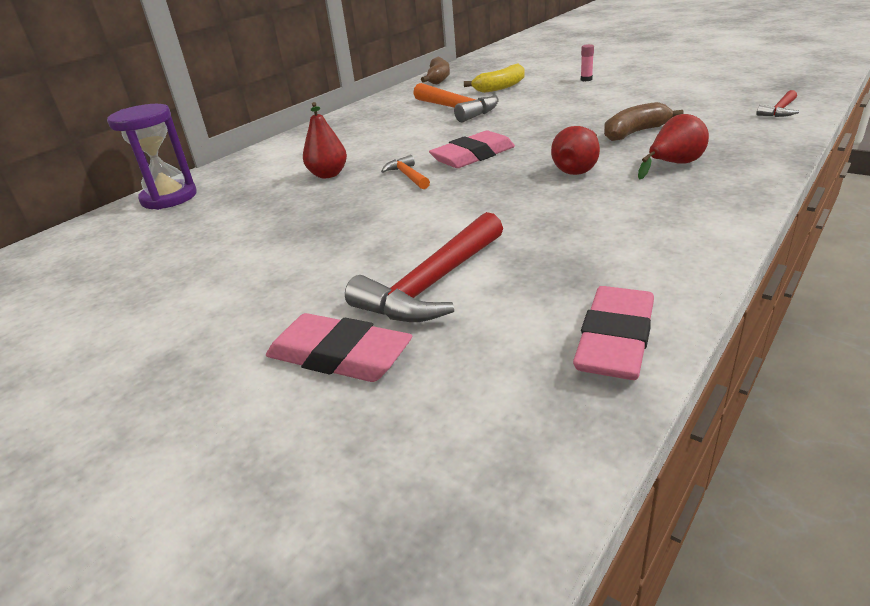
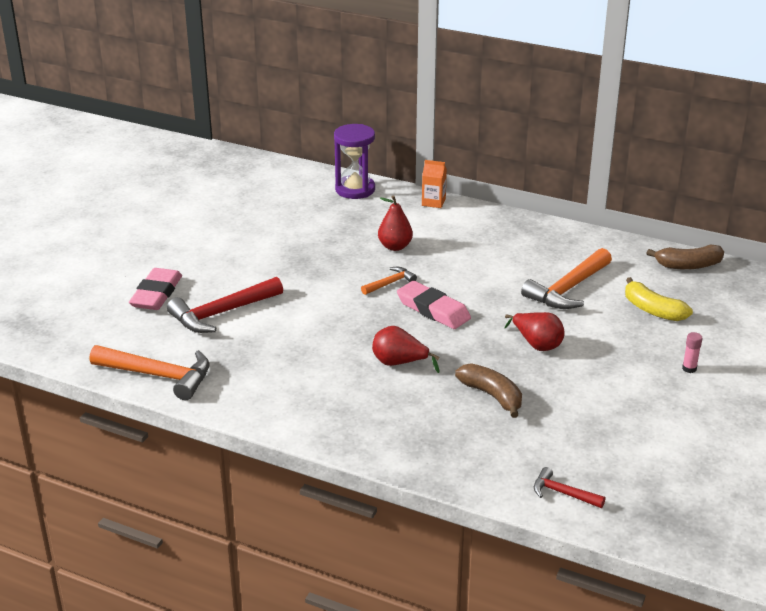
camera: 75 degrees right, 0 degrees up
(248, 158) = (433, 202): none -> orange carton
(432, 284) = (222, 313): red hammer -> red hammer turned 60 degrees counterclockwise
(615, 340) = (159, 376): pink eraser -> orange hammer
(674, 165) = (407, 412): red pear -> red pear (536, 344)

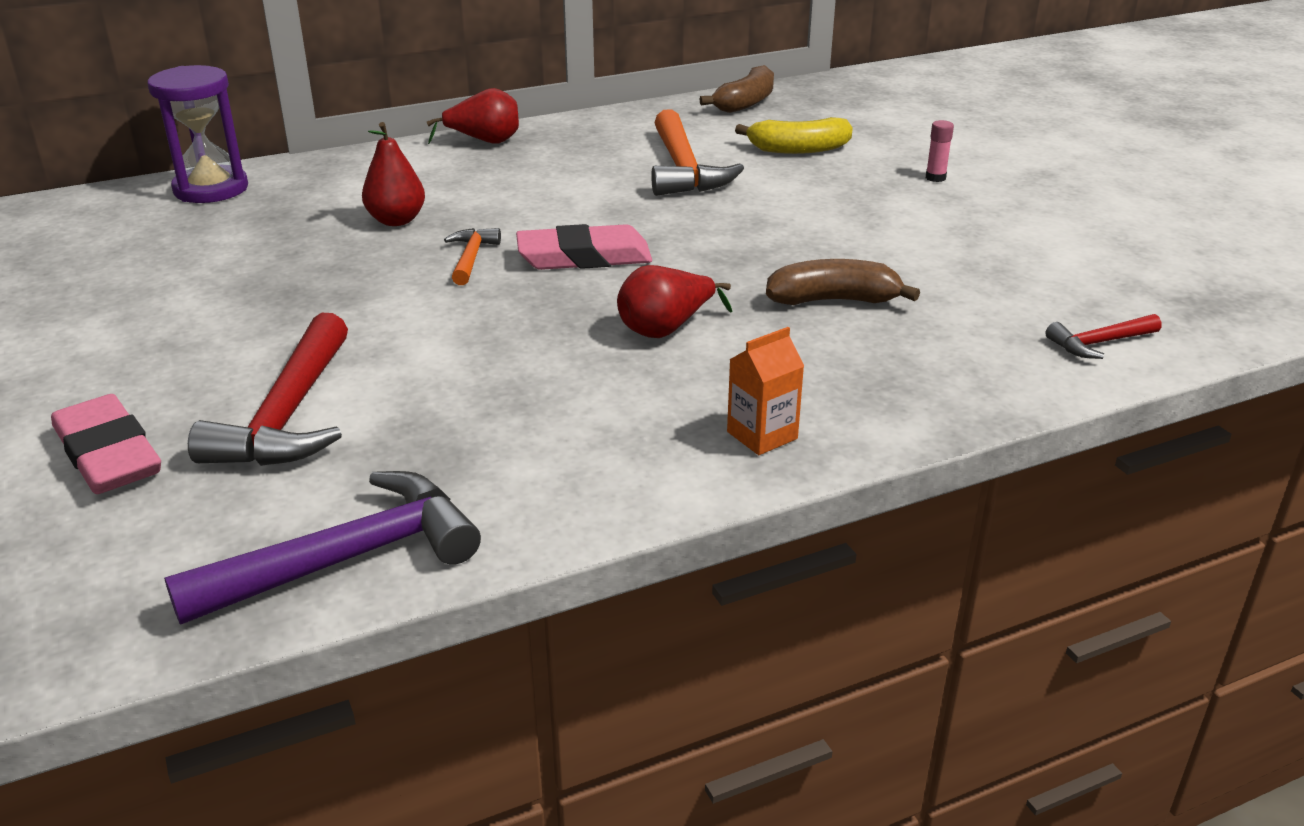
camera: 50 degrees left, 0 degrees up
(159, 376) = (347, 559): orange hammer -> purple hammer
(433, 202) = (353, 160): orange carton -> orange carton (762, 435)
(536, 344) = (765, 230): red pear -> red pear (484, 142)

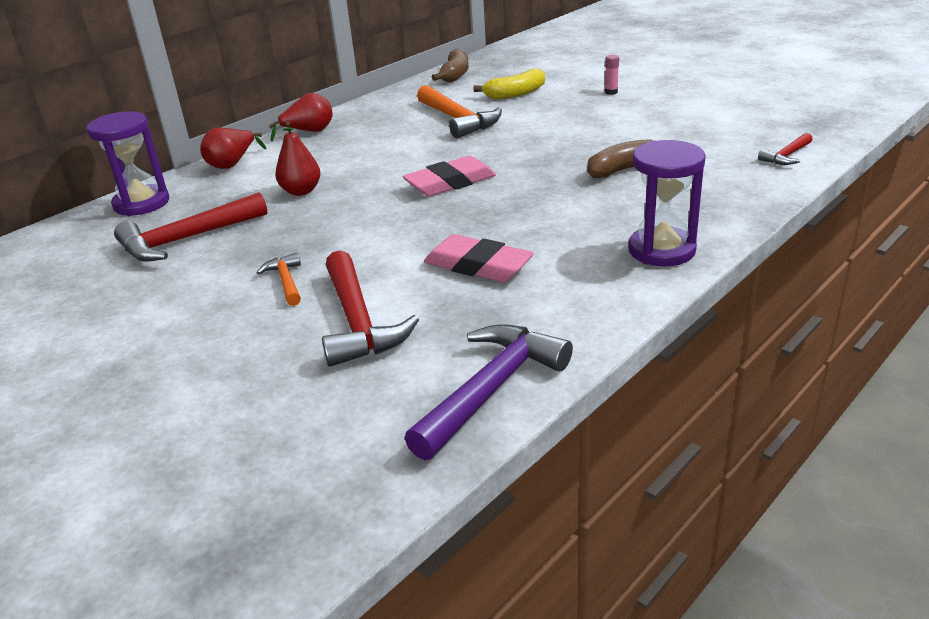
camera: 20 degrees left, 0 degrees up
(108, 454) = (257, 381): pink eraser -> pink eraser (478, 265)
(212, 249) = (186, 239): none -> red hammer
(471, 258) = (377, 201): orange hammer -> orange hammer (286, 281)
(666, 329) = (545, 209): red pear -> red pear (232, 164)
(762, 435) = (661, 250): orange carton -> purple hourglass

